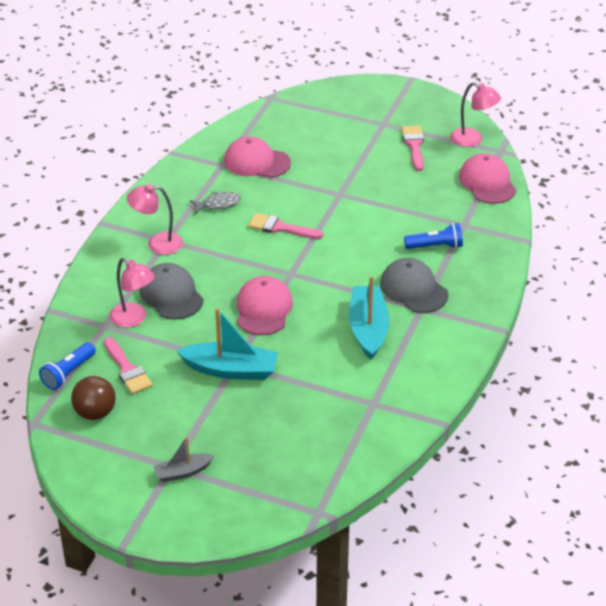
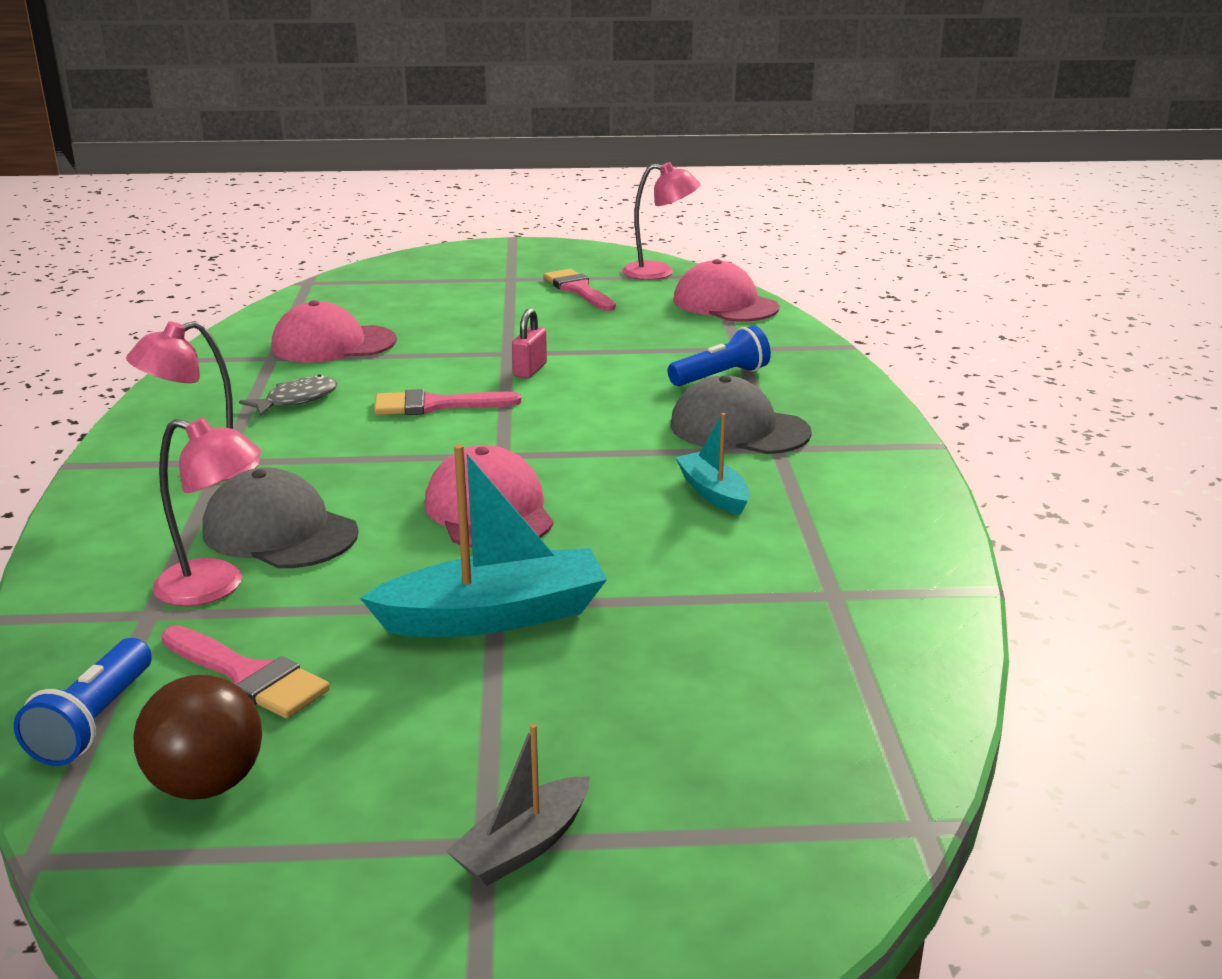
camera: 25 degrees left, 15 degrees down
(342, 212) = (530, 370): none -> pink padlock
(368, 329) = (713, 493): turquoise boat -> turquoise boat, size x0.57

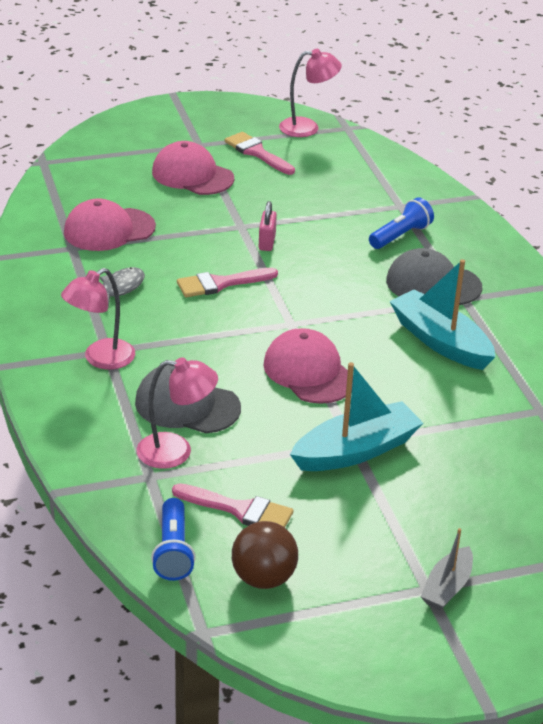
camera: 15 degrees left, 10 degrees up
(713, 493) = (440, 341): turquoise boat -> turquoise boat, size x1.76
(725, 304) = (371, 159): pink cap -> pink cap (192, 175)

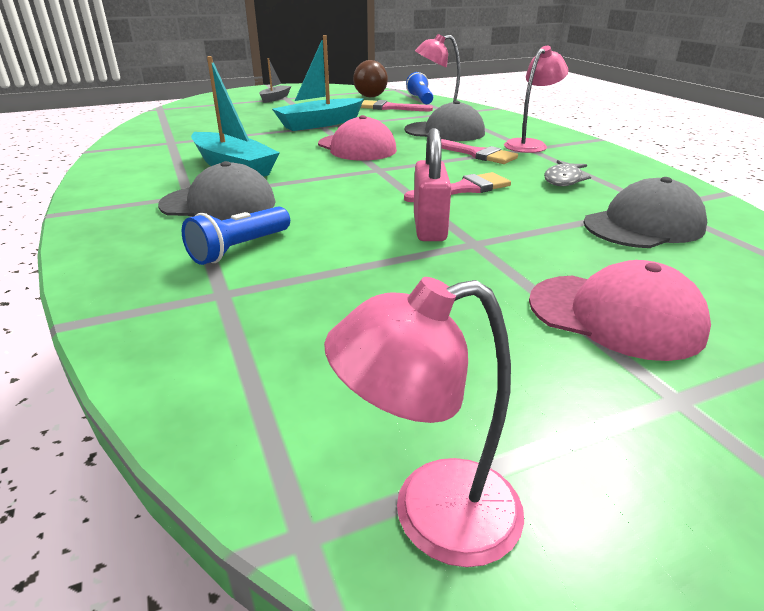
camera: 175 degrees right, 5 degrees down
(109, 230) = (643, 225): pink cap -> grey cap
(257, 153) = (528, 388): pink brush -> pink brush (476, 154)
(267, 242) = (429, 227): pink padlock -> pink padlock, size x1.55

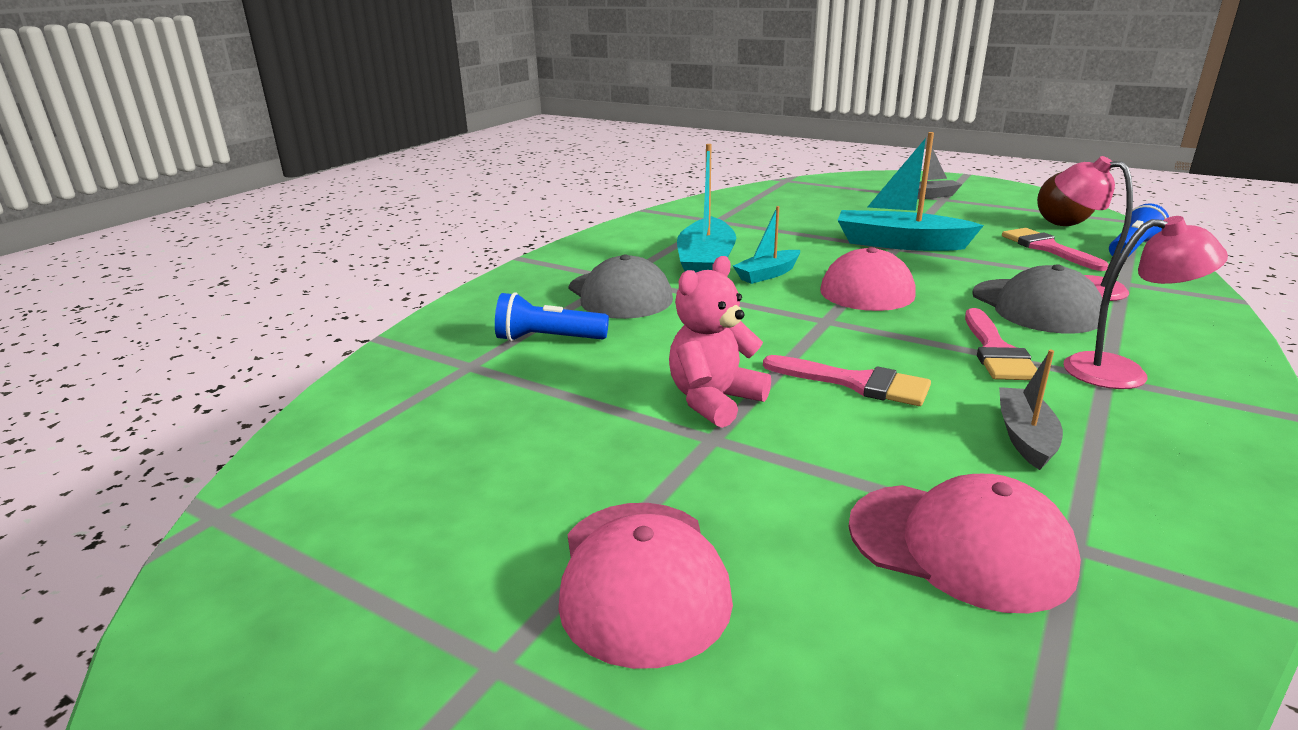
camera: 55 degrees right, 5 degrees down
(288, 159) = (767, 274): none -> turquoise boat
(429, 227) = (714, 401): pink padlock -> pink teddy bear
(431, 515) = (253, 559): pink lamp -> none
(563, 179) = (1025, 437): grey fish -> grey boat
(643, 225) = (960, 545): grey cap -> pink cap

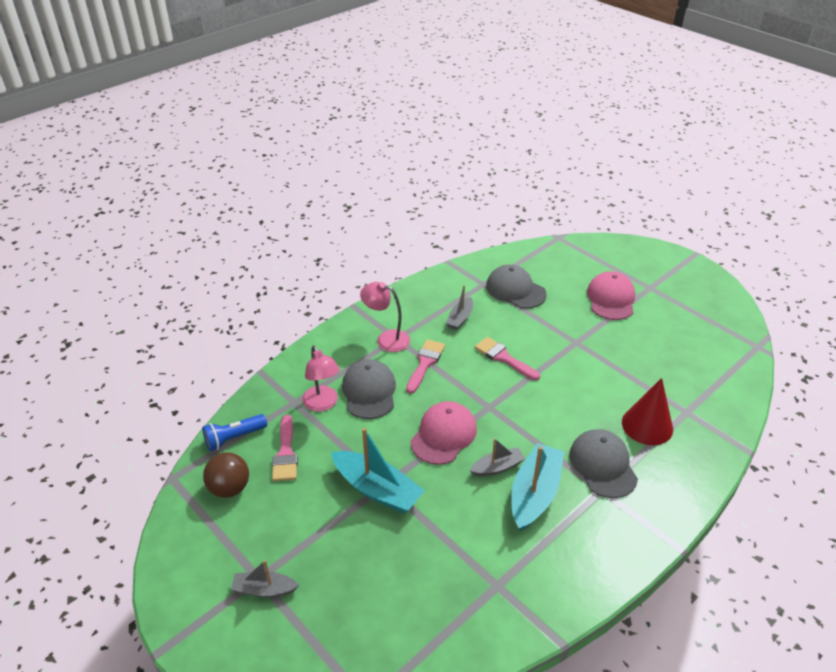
camera: 165 degrees left, 15 degrees up
(548, 339) = (647, 425): blue flashlight -> red cone
(714, 401) = (569, 361): pink teddy bear -> none
(767, 274) = (497, 467): turquoise boat -> grey boat
(960, 545) = (515, 290): pink cap -> grey cap

